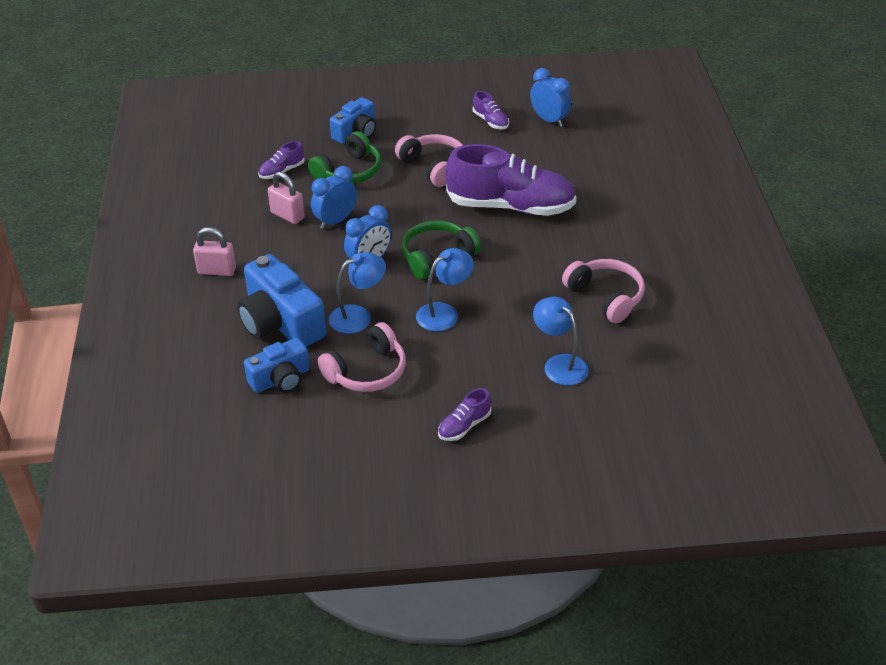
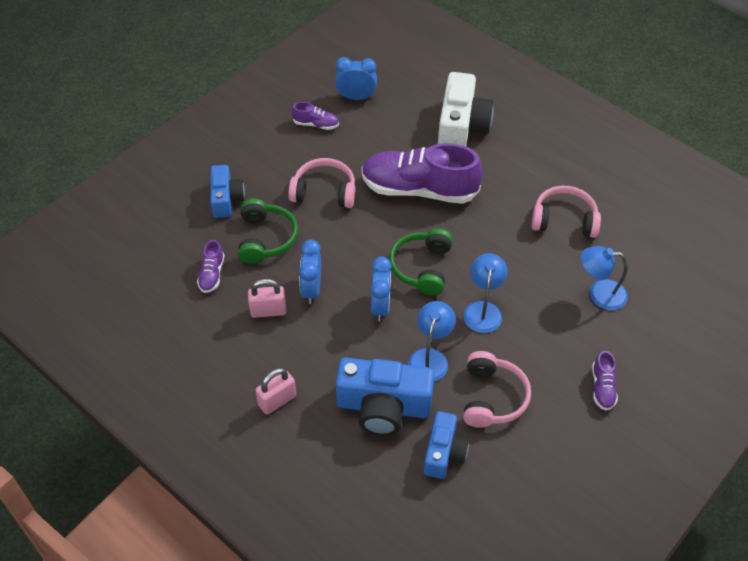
camera: 45 degrees left, 10 degrees up
(510, 206) = (419, 189): purple shoe -> purple shoe turned 135 degrees counterclockwise
(610, 185) = (461, 127): none -> white camera

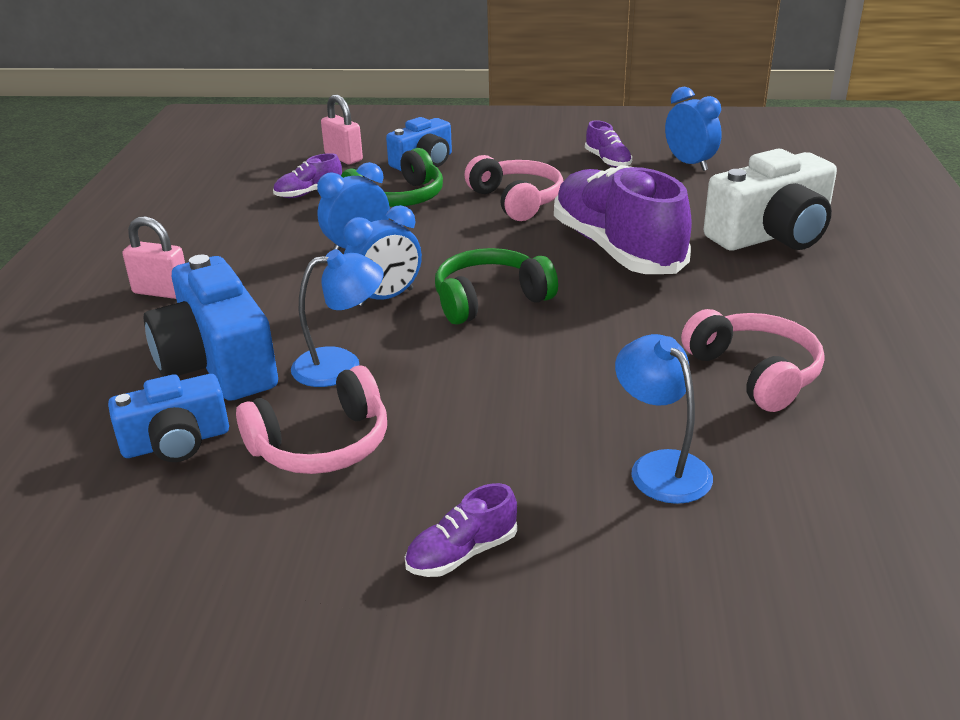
camera: 55 degrees right, 20 degrees down
(268, 311) = (293, 238): pink padlock -> pink padlock (343, 158)
(483, 310) = (479, 372): blue lamp -> none

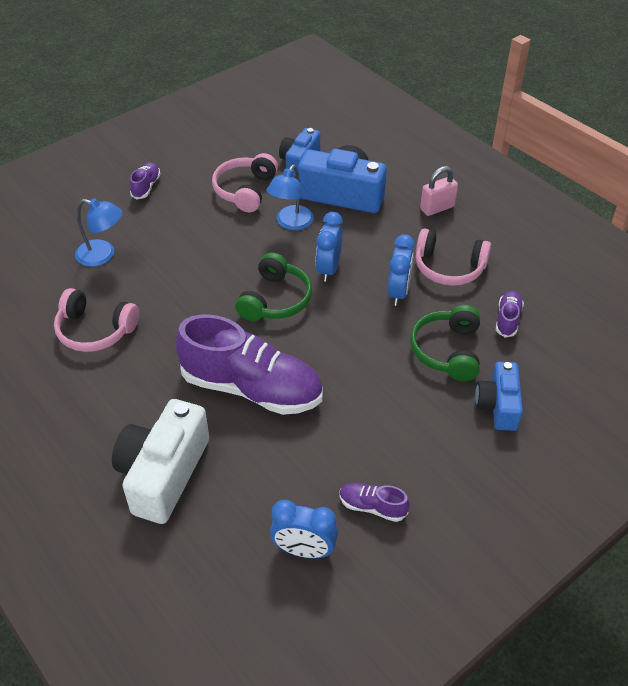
camera: 135 degrees right, 15 degrees up
(343, 158) = (557, 371): pink padlock -> none
(516, 201) = (372, 400): pink headphones -> pink headphones (449, 267)

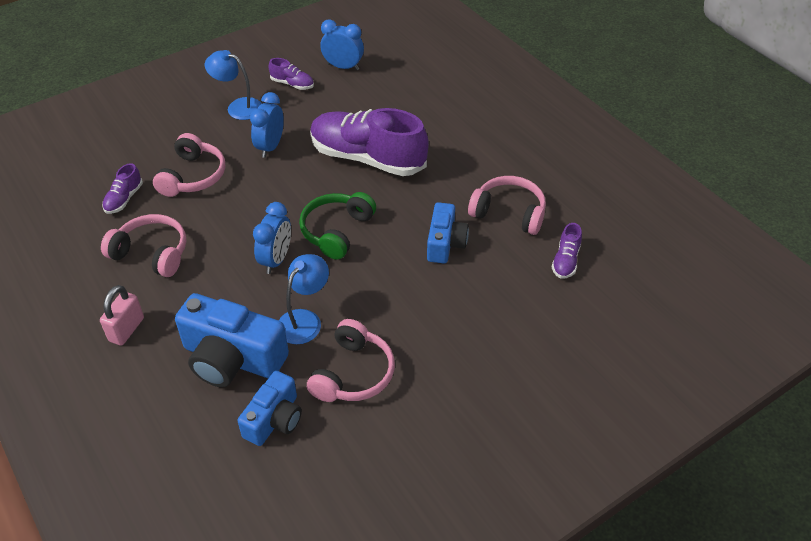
camera: 175 degrees left, 0 degrees up
(103, 255) = (517, 292): blue lamp -> blue lamp (238, 107)
(146, 187) = (481, 389): purple shoe -> purple shoe (565, 261)
(163, 473) = (437, 109): white camera -> none
(398, 292) = (214, 231): blue clock -> blue clock (270, 147)
(437, 208) = (126, 329): pink padlock -> pink padlock turned 45 degrees counterclockwise
(447, 351) = (192, 176): green headphones -> pink headphones
(498, 405) = (173, 135): blue camera -> blue camera (445, 243)

